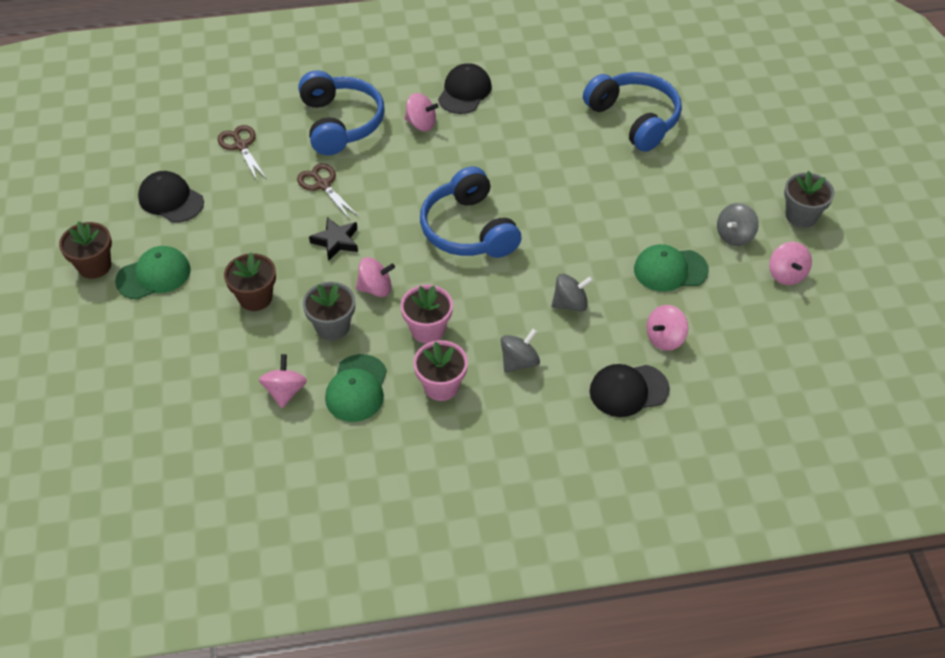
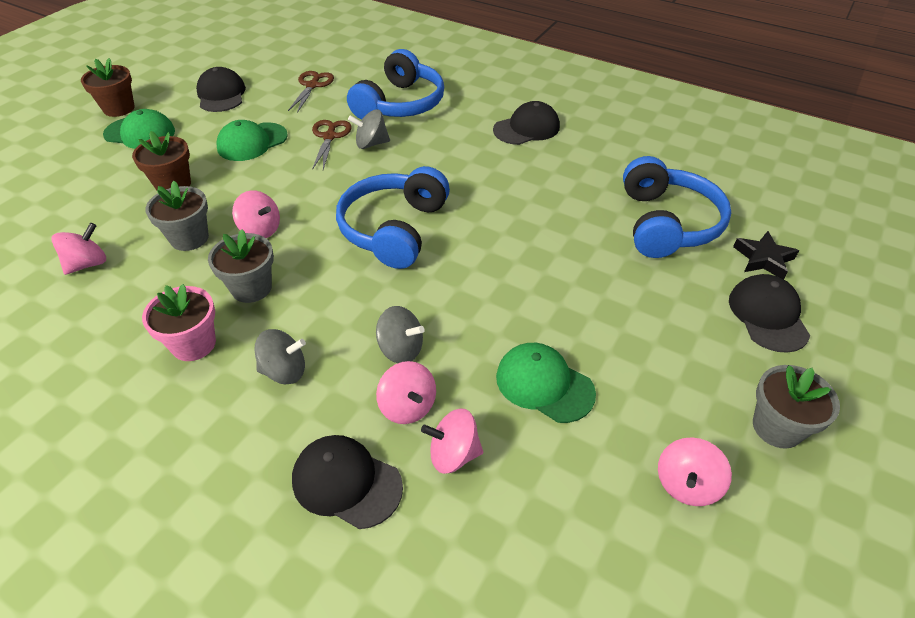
camera: 40 degrees right, 5 degrees down
(336, 241) = (283, 179): black star -> black star (763, 259)
(356, 388) = (134, 298): green cap -> green cap (252, 142)
(421, 124) = (461, 133): pink spinning top -> pink spinning top (407, 406)
(427, 329) = (251, 288): pink flower pot -> grey flower pot
(734, 236) = (662, 396): grey spinning top -> grey spinning top (371, 144)
(744, 150) = (768, 315): none -> black cap

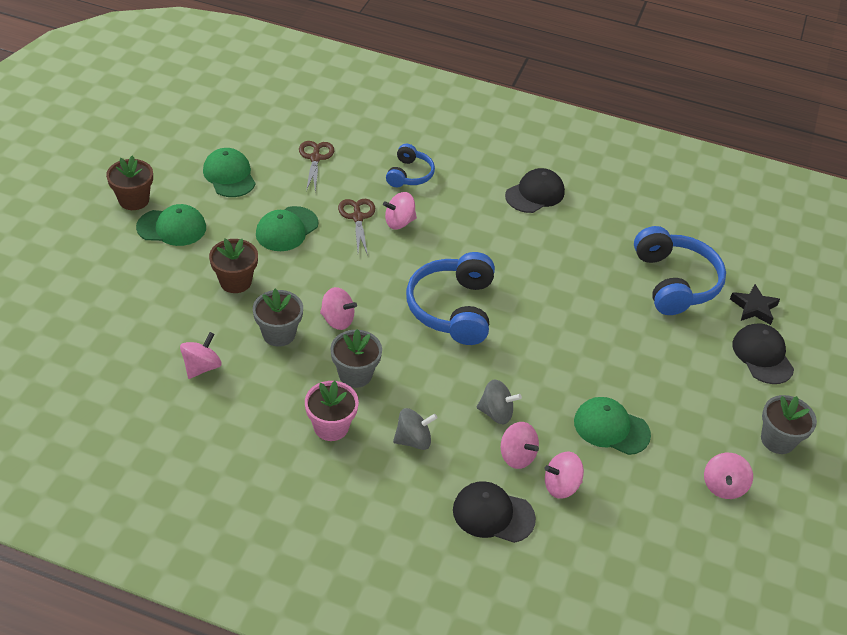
camera: 15 degrees left, 0 degrees up
(221, 94) = (229, 175): black cap -> green cap
(371, 144) = (399, 222): grey spinning top -> pink spinning top
(400, 104) = (409, 174): blue headphones -> blue headphones, size x0.57

